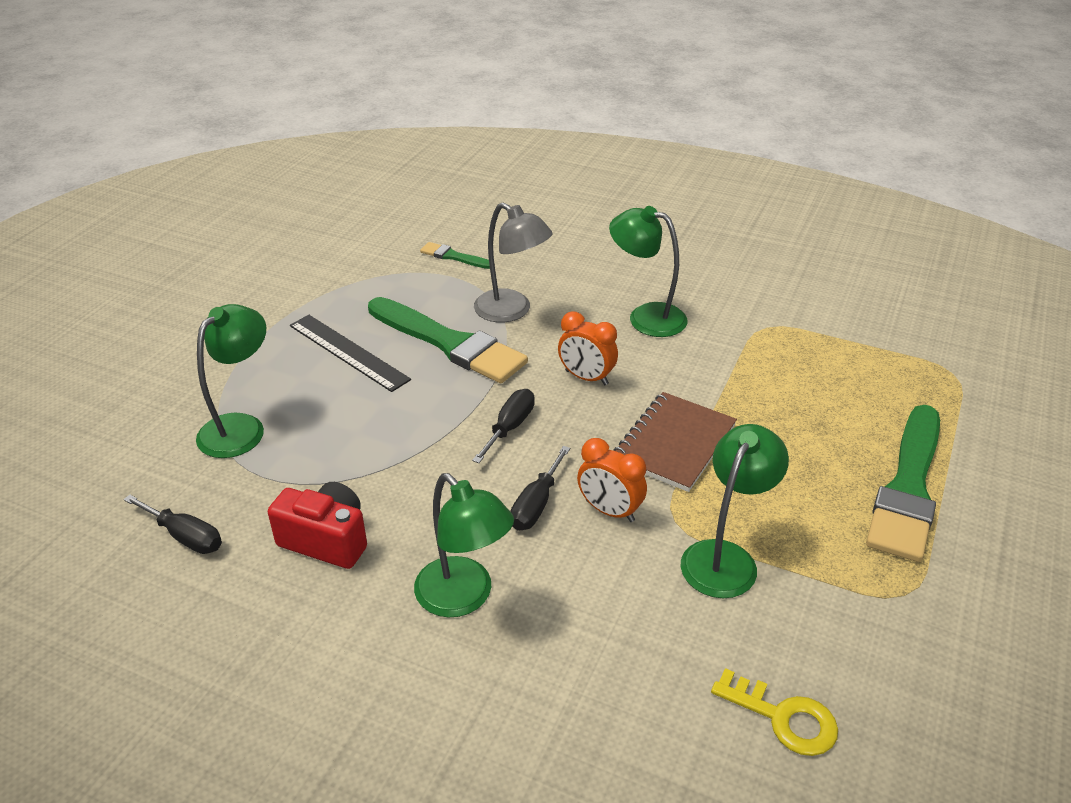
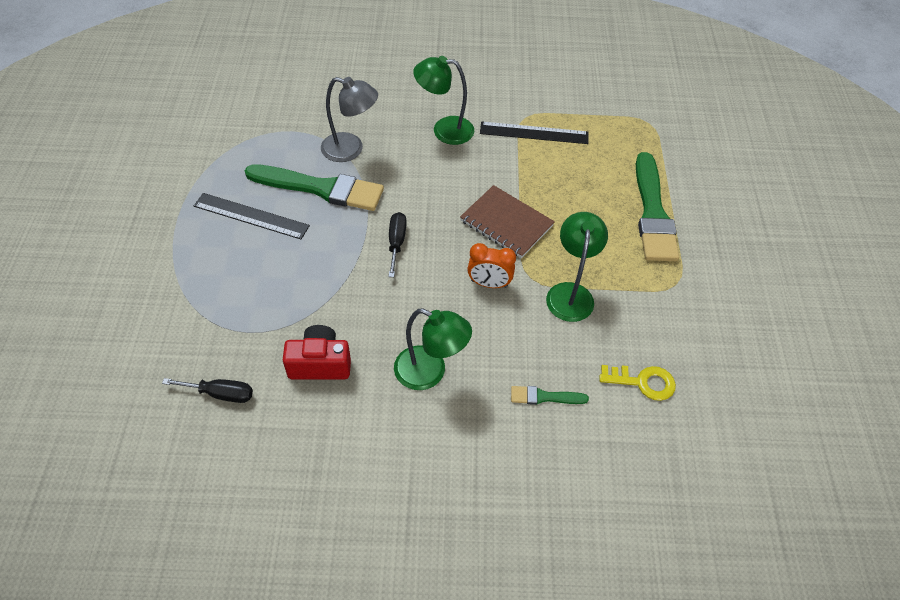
camera: 25 degrees left, 15 degrees up
(241, 427) = (208, 299): green lamp -> none
(453, 257) = (284, 113): green brush -> green brush (544, 397)
(536, 504) = (442, 294): black screwdriver -> none
(586, 378) = (428, 189): orange clock -> none
(674, 444) = (506, 223): brown notebook -> brown notebook turned 60 degrees counterclockwise
(770, 348) = (534, 133): none -> black ruler

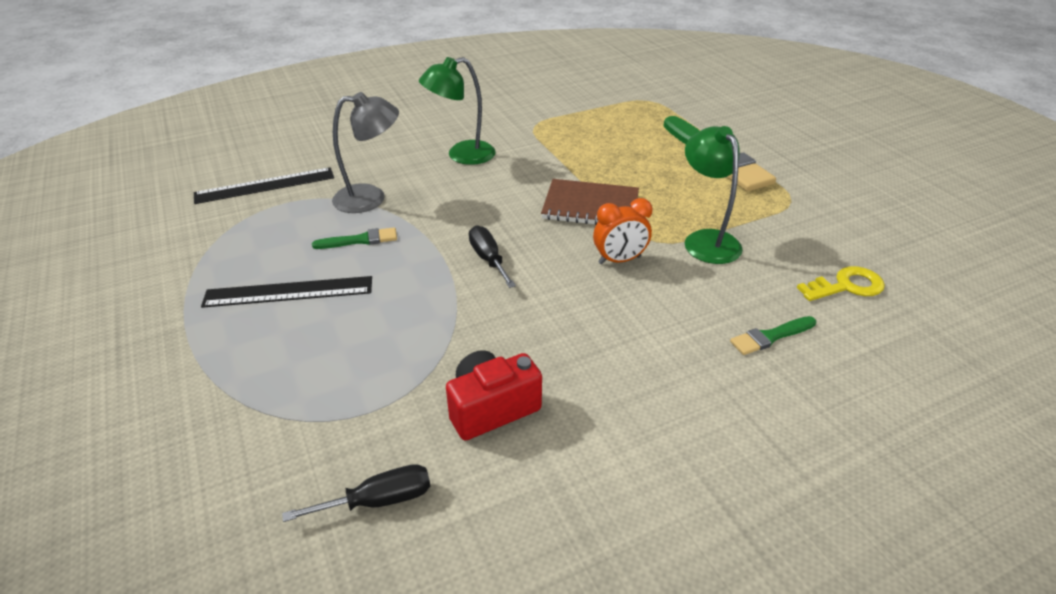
camera: 25 degrees left, 15 degrees down
(320, 188) = (360, 240): green brush -> green brush, size x0.46
(430, 372) = (630, 363): green lamp -> none
(534, 133) = (553, 134): black ruler -> black ruler (265, 186)

